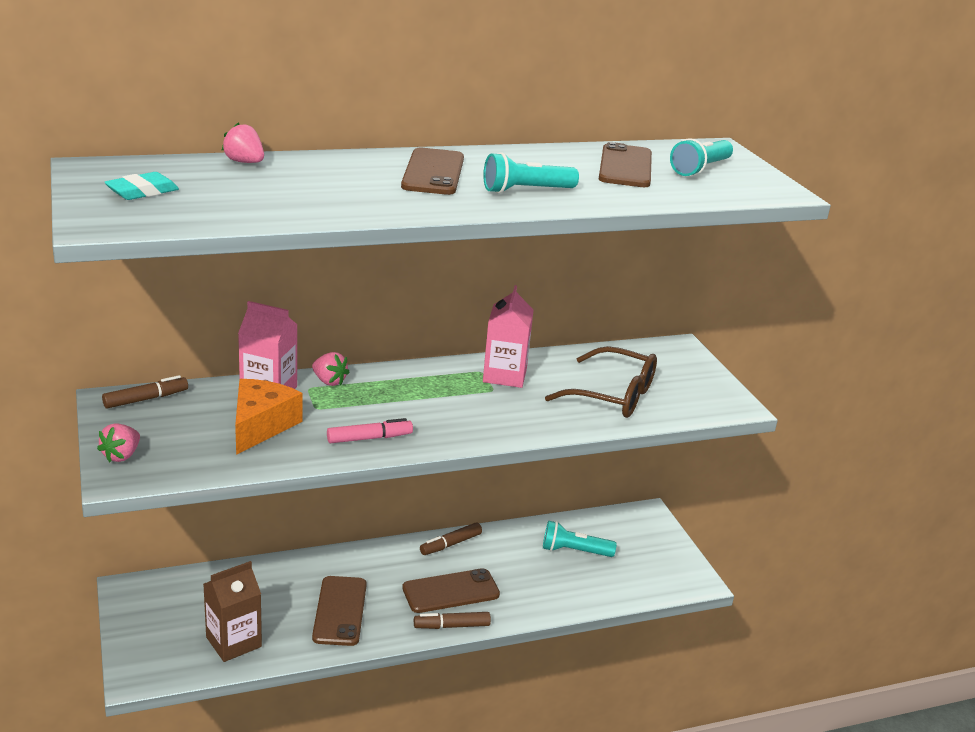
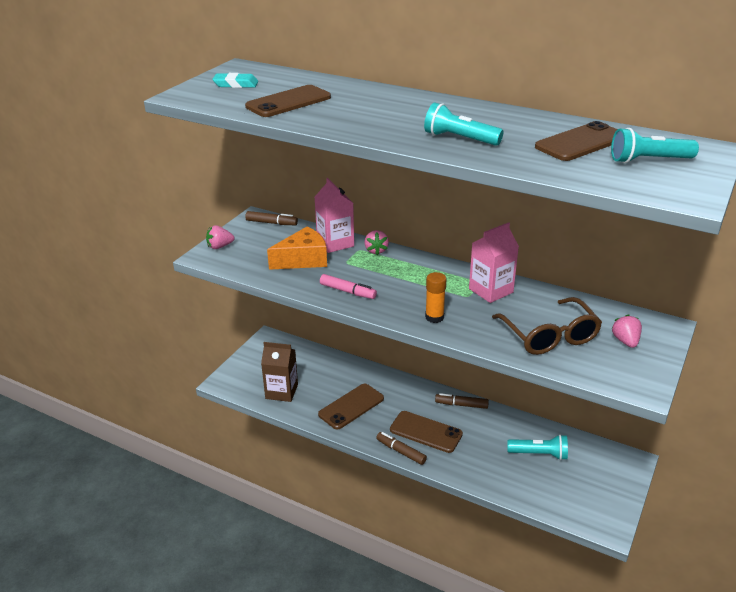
camera: 50 degrees right, 5 degrees up
(244, 162) = (321, 80): pink strawberry -> pink strawberry (625, 341)
(433, 172) = (421, 112): brown phone -> brown phone (288, 102)
(495, 424) = (434, 317): none -> orange glue stick
(574, 551) = (539, 454): turquoise flashlight -> turquoise flashlight turned 135 degrees clockwise

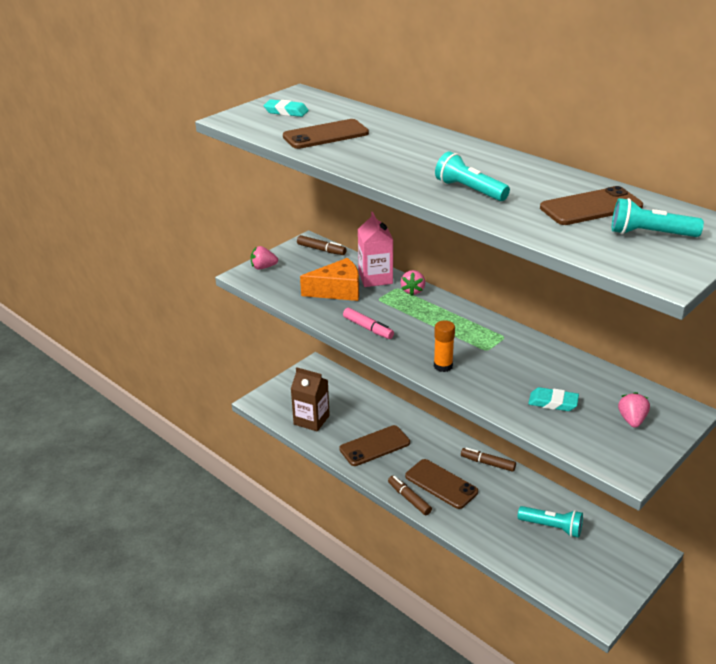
camera: 15 degrees right, 0 degrees up
(491, 290) = (512, 347): pink carton -> none
(549, 336) = (553, 402): brown glasses -> turquoise eraser

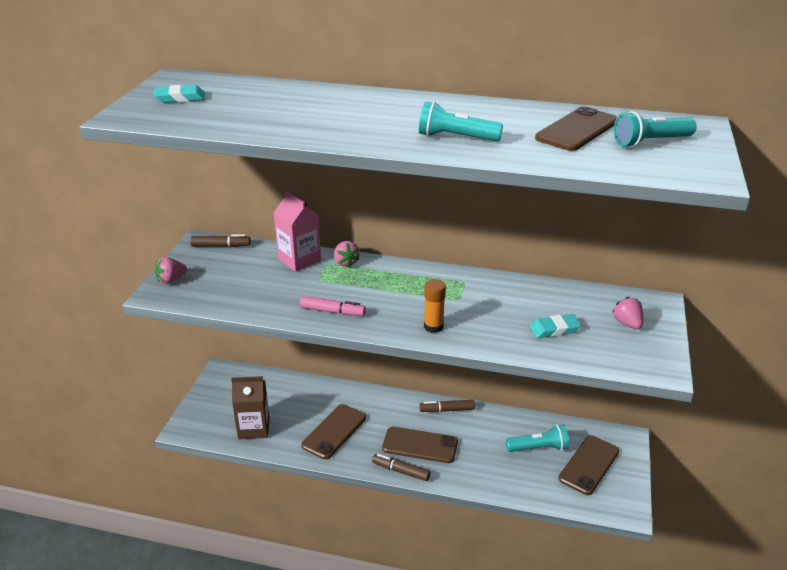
camera: 30 degrees left, 0 degrees up
(325, 135) = (251, 113): brown phone -> brown phone (589, 465)
(337, 291) = (271, 283): orange cheese -> none

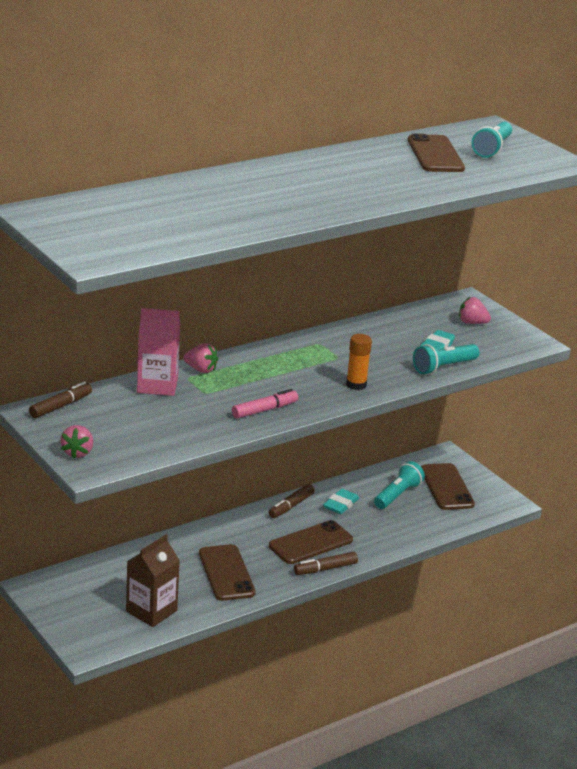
camera: 50 degrees left, 5 degrees down
(180, 98) = (95, 227): turquoise eraser -> turquoise eraser (340, 504)
(456, 137) = (377, 187): turquoise flashlight -> turquoise flashlight (443, 367)

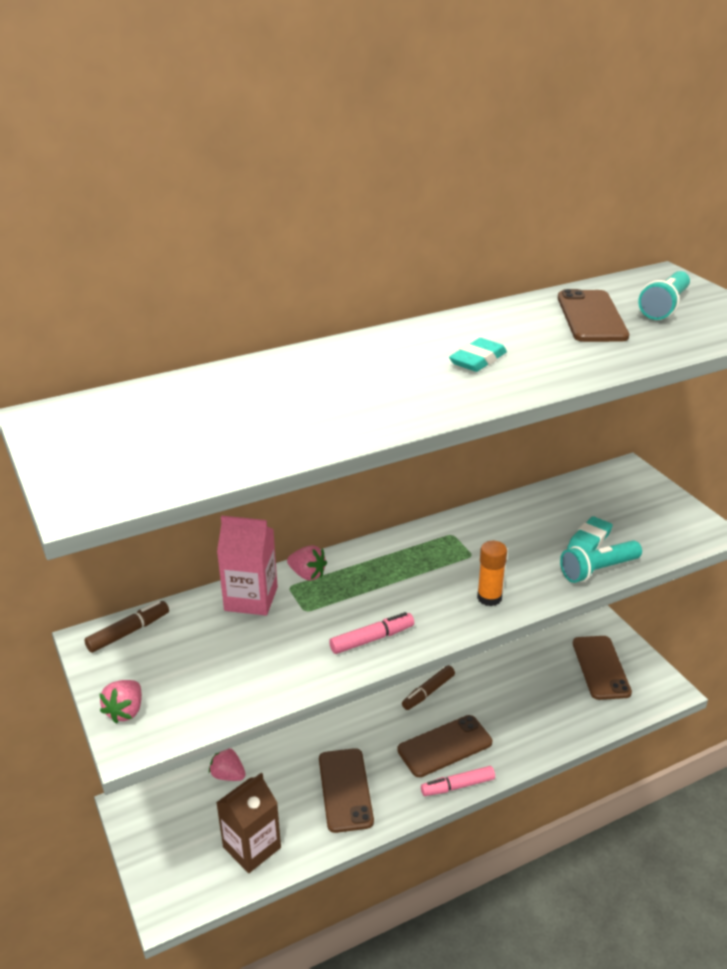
camera: 10 degrees right, 5 degrees up
(325, 569) = (457, 786): brown marker -> pink marker
(340, 504) = (482, 691): turquoise eraser -> turquoise eraser (477, 360)
(397, 495) = (546, 678): turquoise flashlight -> none
(472, 323) = (633, 503): pink strawberry -> pink strawberry (228, 775)

